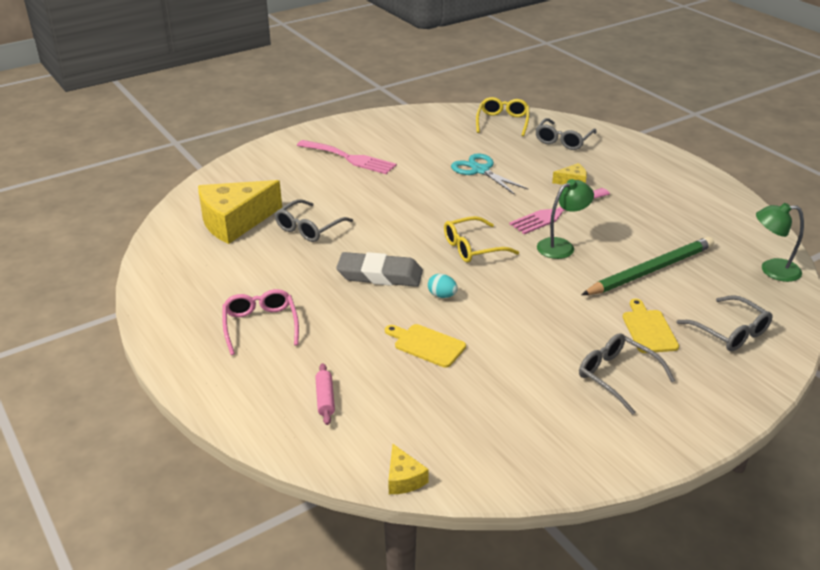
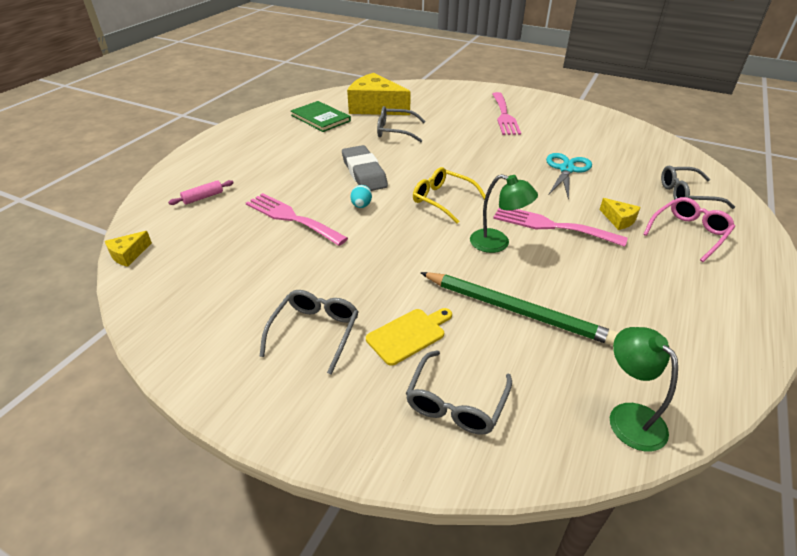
camera: 60 degrees right, 5 degrees up
(216, 266) = (320, 118): none -> green book
(260, 325) = (268, 151): pink glasses -> pink glasses (689, 233)
(426, 345) = (291, 218): yellow cutting board -> pink fork
(502, 122) = (665, 156): yellow glasses -> none

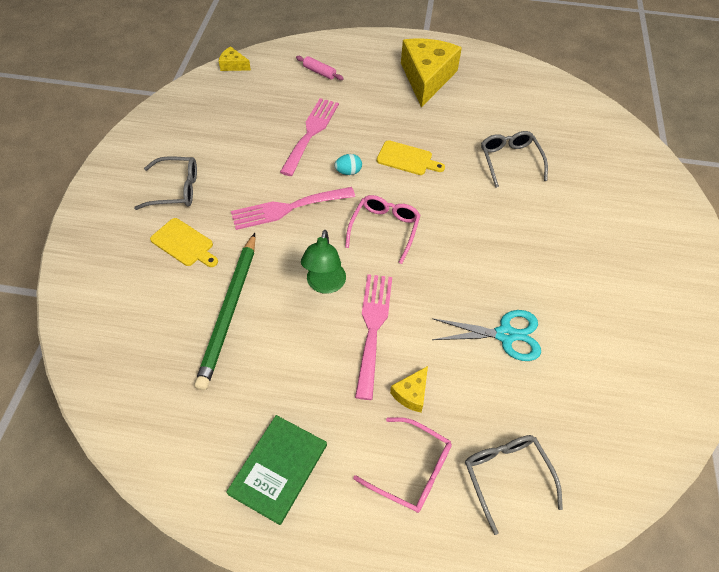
camera: 70 degrees right, 15 degrees up
(320, 118) = (502, 96): green book -> green book (278, 469)
(364, 173) = (407, 159): grey eraser -> yellow cutting board
(375, 107) = (558, 131): yellow cheese -> yellow cheese (426, 78)
(442, 200) = (384, 229): yellow glasses -> pink glasses
(456, 403) = (121, 285): grey glasses -> none
(504, 116) = (617, 255): pink fork -> pink fork (287, 208)
(629, 416) = (122, 399): green lamp -> none

